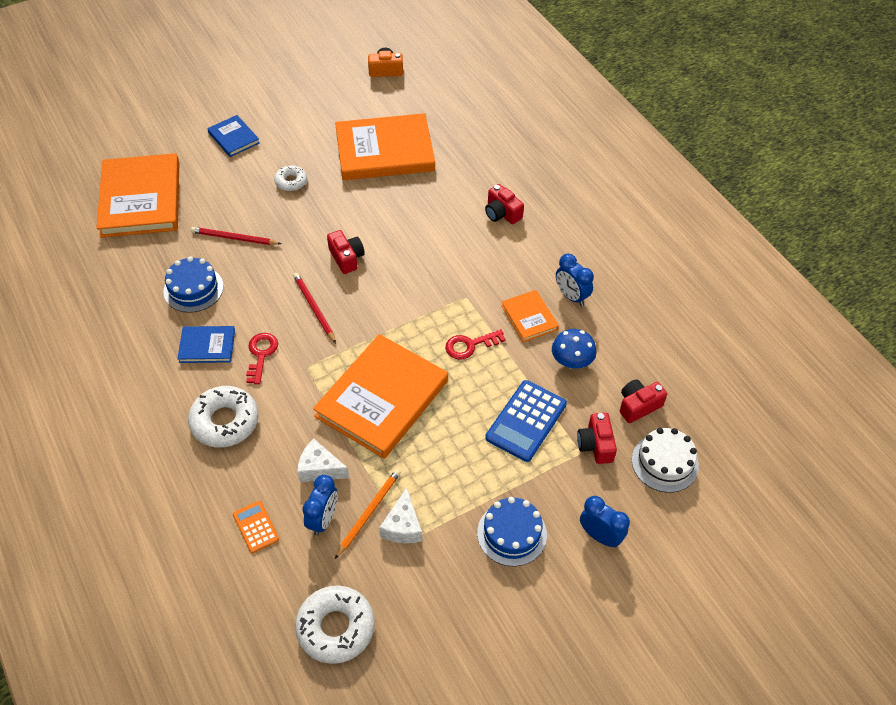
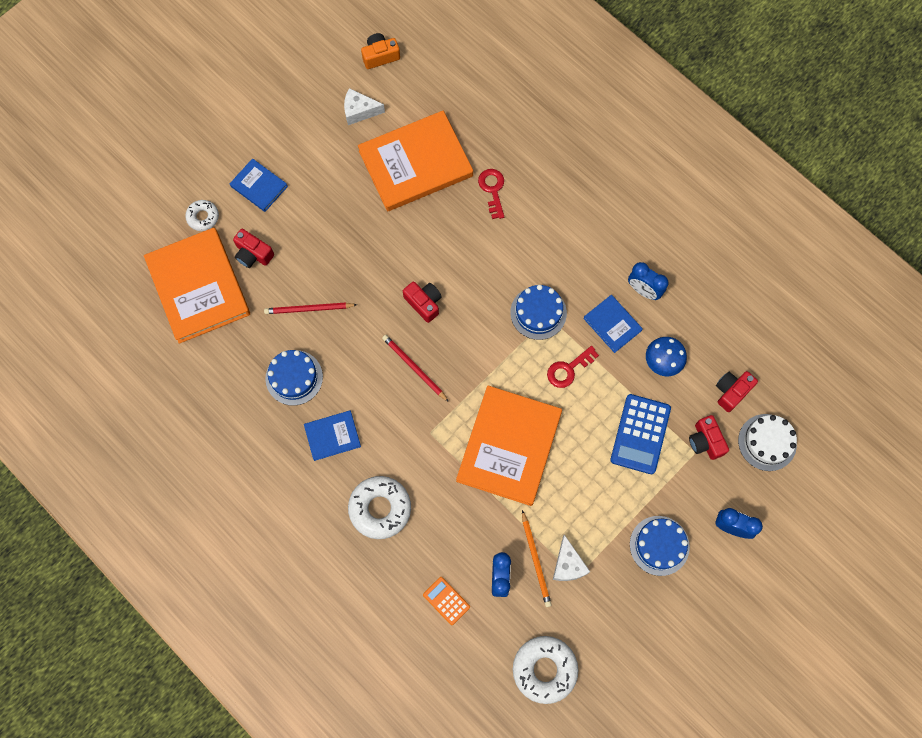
camera: 15 degrees left, 20 degrees up
(261, 354) = (385, 431): red key -> red key (492, 190)
(291, 182) = (337, 226): white donut -> white donut (203, 217)
(319, 468) = (479, 531): white cheese -> white cheese (359, 111)
(369, 512) = (536, 560): orange pencil -> orange pencil turned 150 degrees clockwise
(457, 291) = (538, 313): none -> blue cake
(502, 213) = (553, 211): red camera -> red camera (253, 254)
(529, 317) = (612, 324): orange book -> blue book

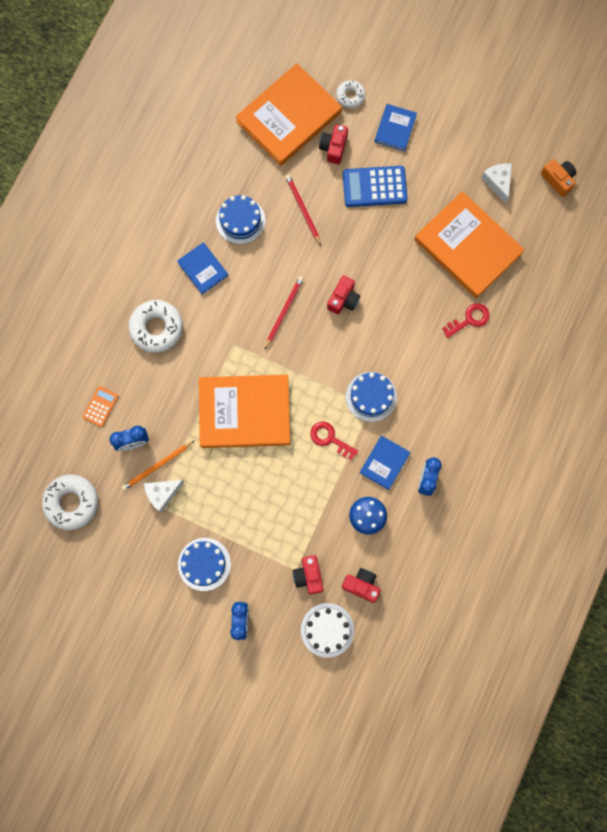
camera: 70 degrees right, 5 degrees up
(640, 434) = (295, 518): blue calculator -> blue calculator (374, 187)
(705, 441) = (308, 576): red camera -> red camera turned 60 degrees counterclockwise

